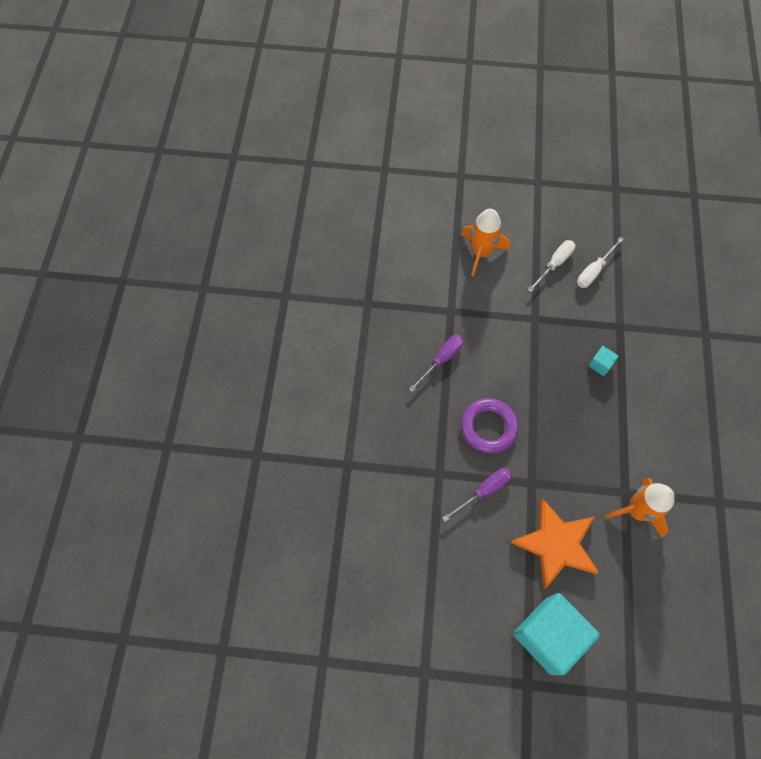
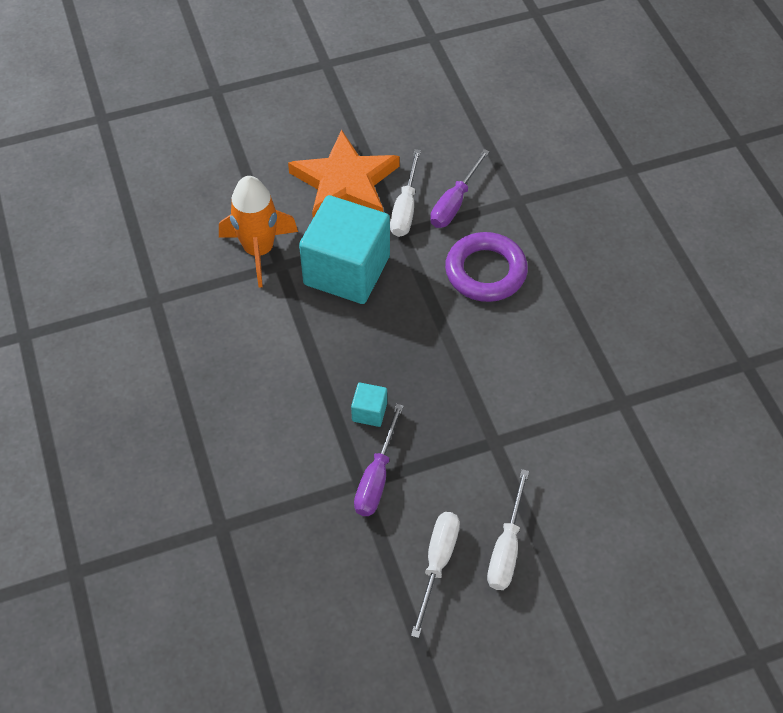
camera: 155 degrees right, 10 degrees down
(441, 360) = (594, 329): purple screwdriver -> purple screwdriver (376, 477)
(481, 253) = (634, 516): orange rocket -> none
(520, 502) = (405, 208): none -> white screwdriver
(548, 635) = (320, 105): turquoise cube -> turquoise cube (346, 270)

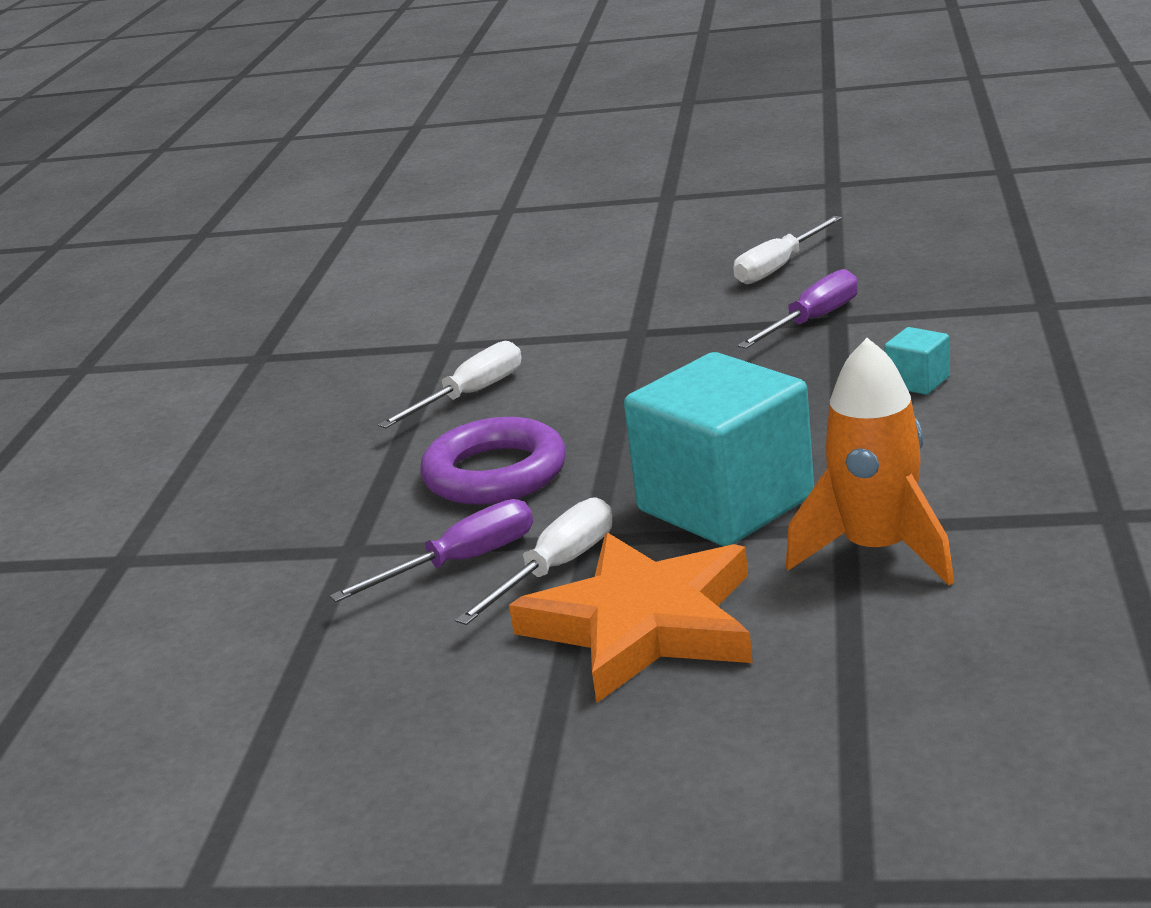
camera: 150 degrees left, 30 degrees down
(369, 412) = (787, 367): turquoise cube -> turquoise cube (918, 382)
(506, 547) = (690, 270): white screwdriver -> white screwdriver (470, 395)

